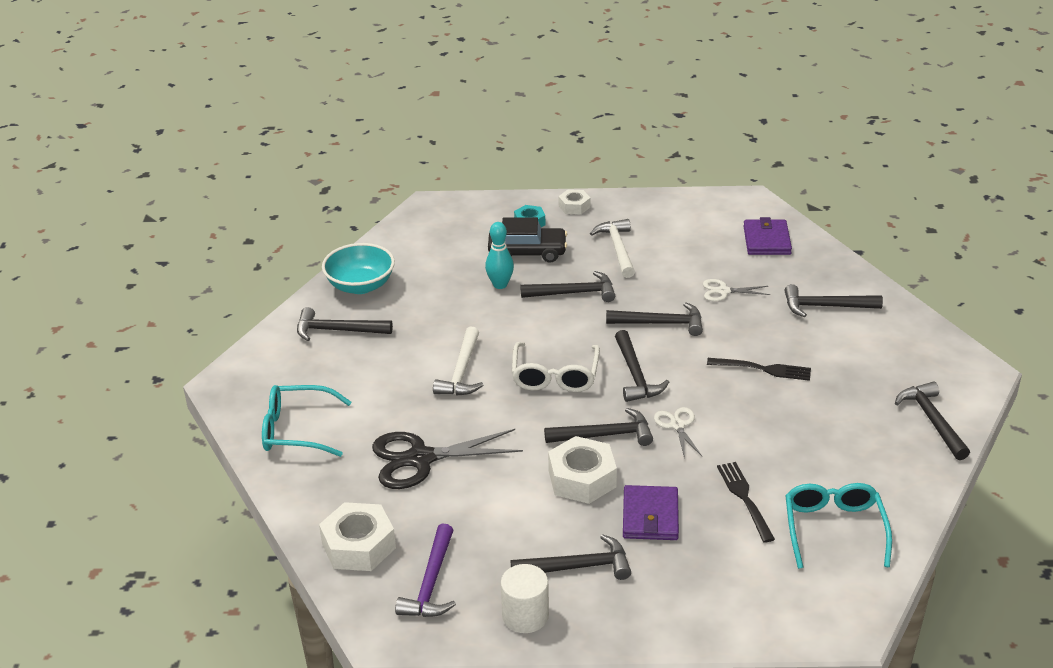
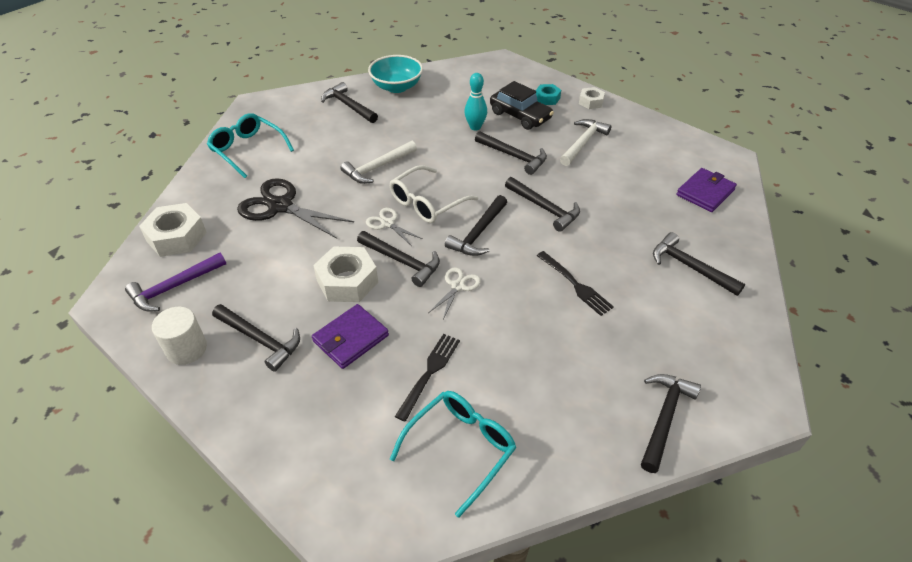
camera: 40 degrees right, 10 degrees up
(723, 291) = (621, 211): white scissors -> white scissors (387, 223)

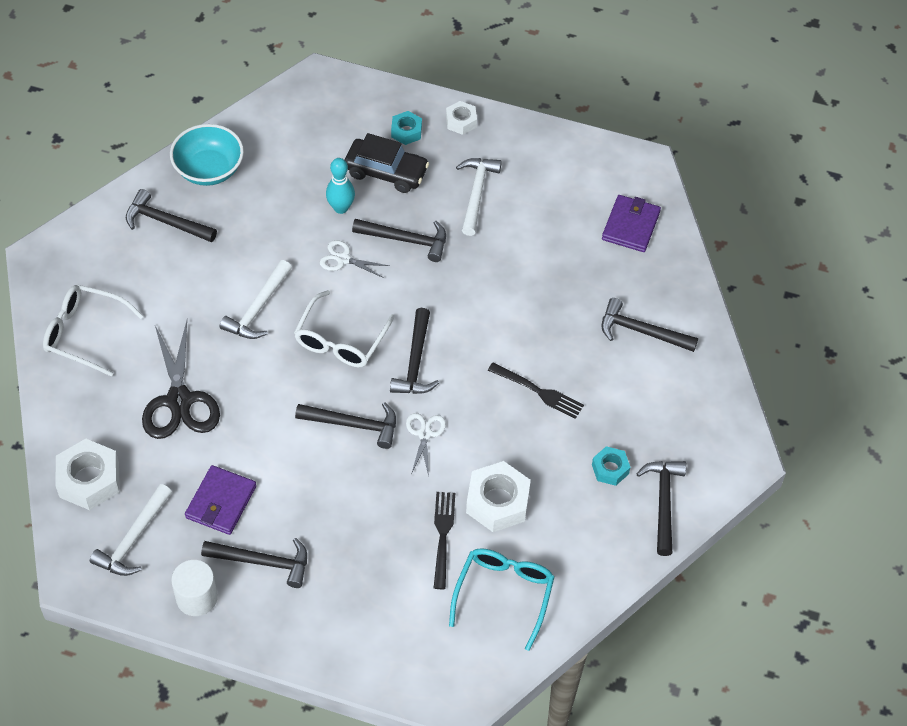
camera: 25 degrees left, 10 degrees up
(174, 287) = (133, 539): purple hammer -> white hammer
(247, 150) = (84, 333): turquoise glasses -> white glasses
(280, 206) = (179, 400): black scissors -> black scissors turned 105 degrees counterclockwise
(347, 281) = (310, 468): white nut -> white nut (497, 502)
(351, 338) = (350, 528): purple wallet -> purple wallet (221, 502)
(387, 223) = (312, 382): white scissors -> white scissors (343, 259)
(544, 208) = (470, 304): black hammer -> none
(619, 368) = (610, 469): none -> turquoise nut

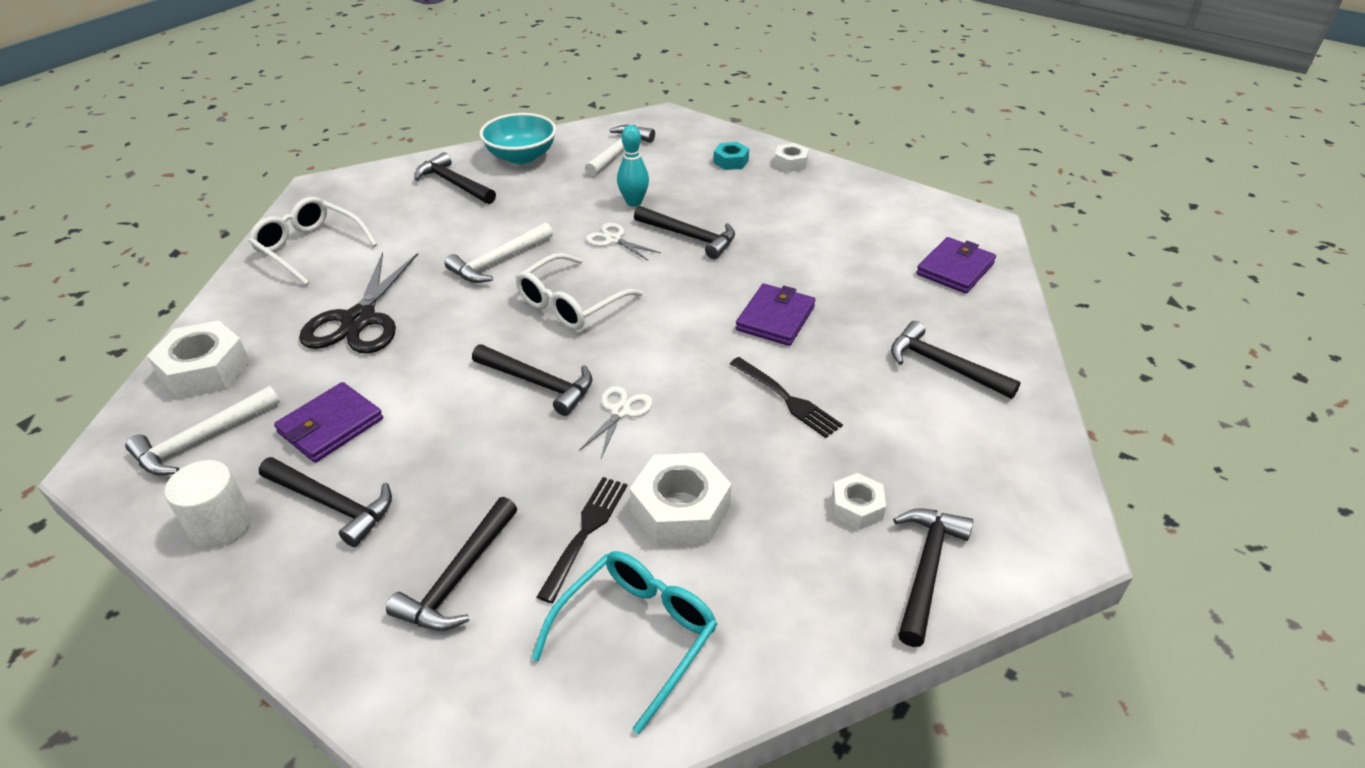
camera: 20 degrees right, 15 degrees down
(386, 172) = (695, 185): black car -> none
(415, 362) = (646, 339): black hammer -> black hammer (459, 577)
(476, 193) = (784, 215): white hammer -> white hammer (619, 152)
(506, 315) = (775, 318): none -> purple wallet
(610, 469) = (857, 507): turquoise nut -> white nut

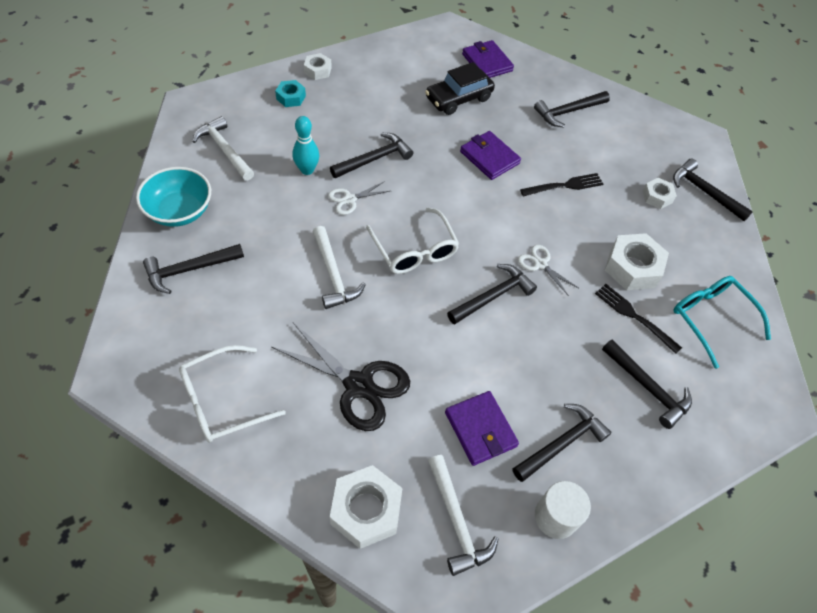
camera: 70 degrees left, 15 degrees up
(857, 265) = (458, 98): none -> black car

